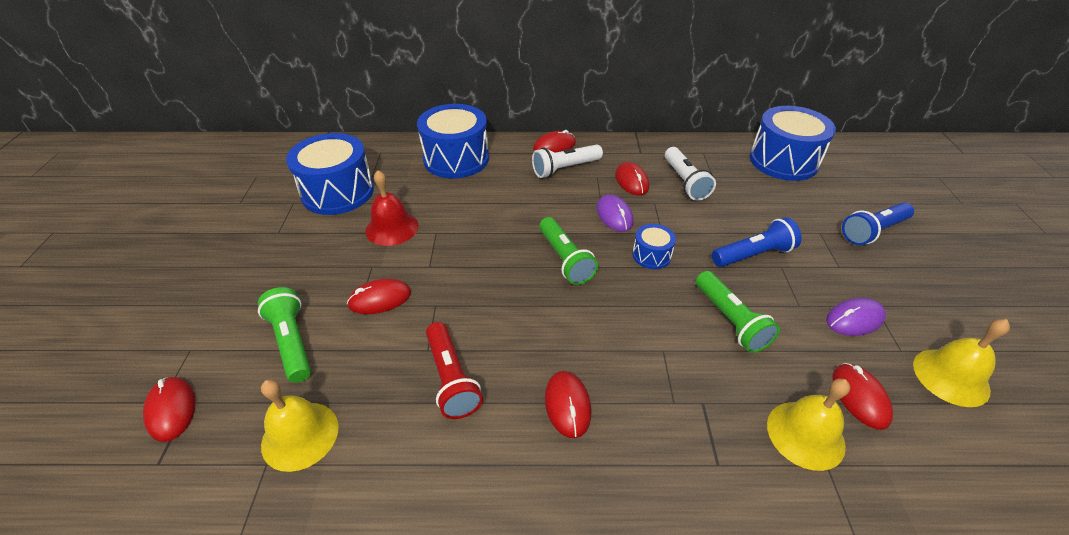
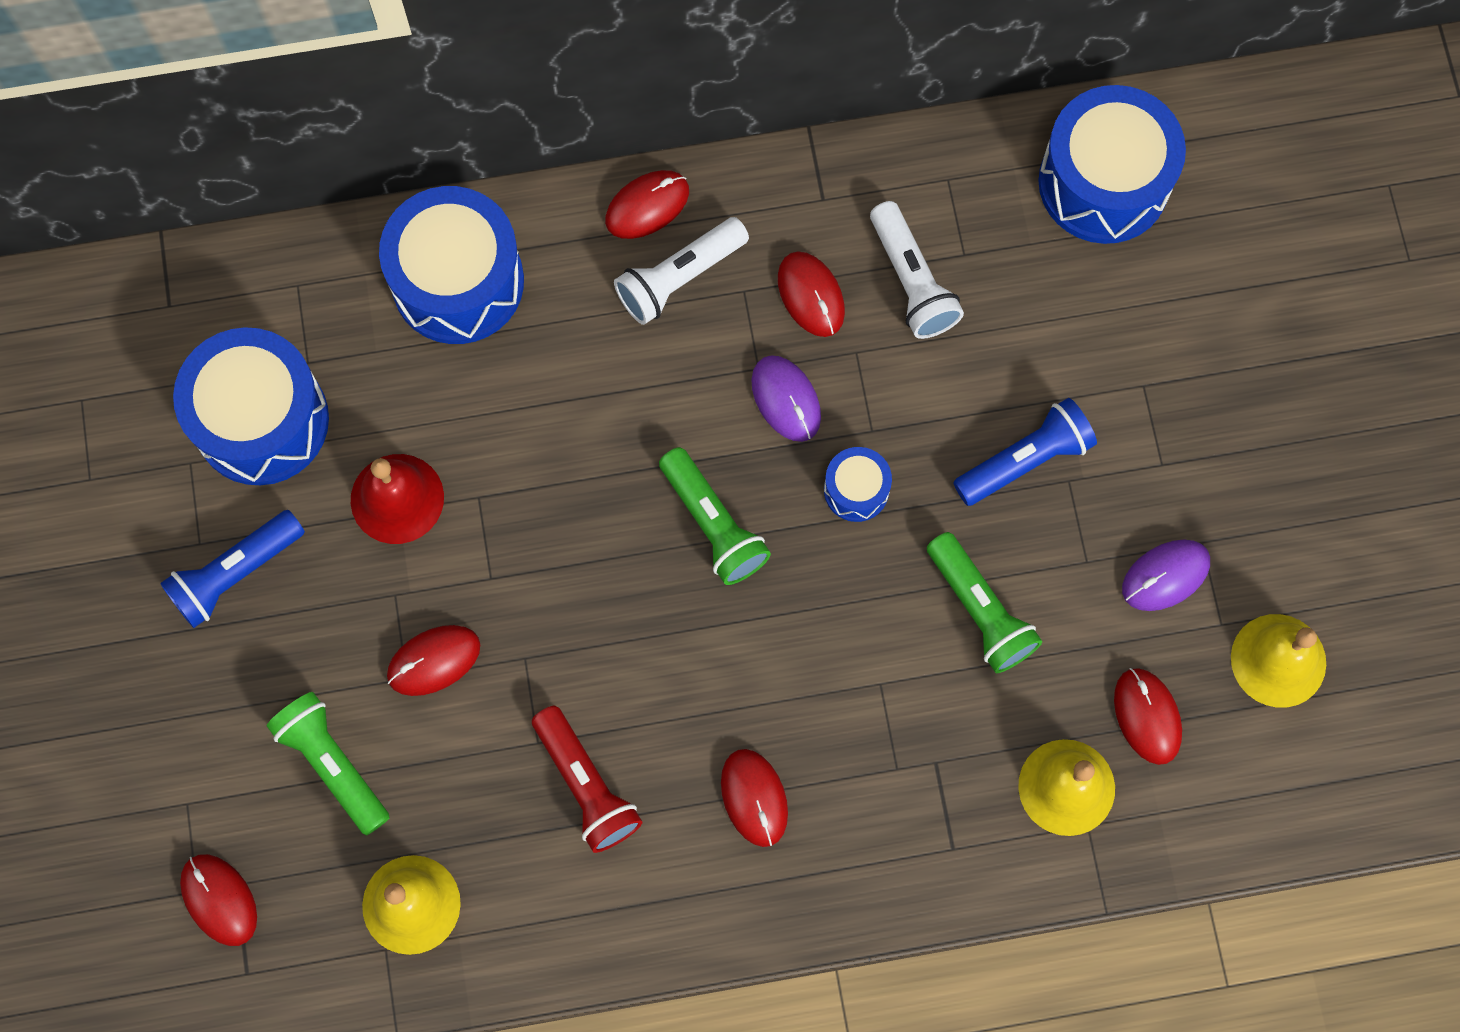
camera: 10 degrees left, 30 degrees up
(873, 231) = (1234, 366): blue flashlight -> blue flashlight (235, 573)

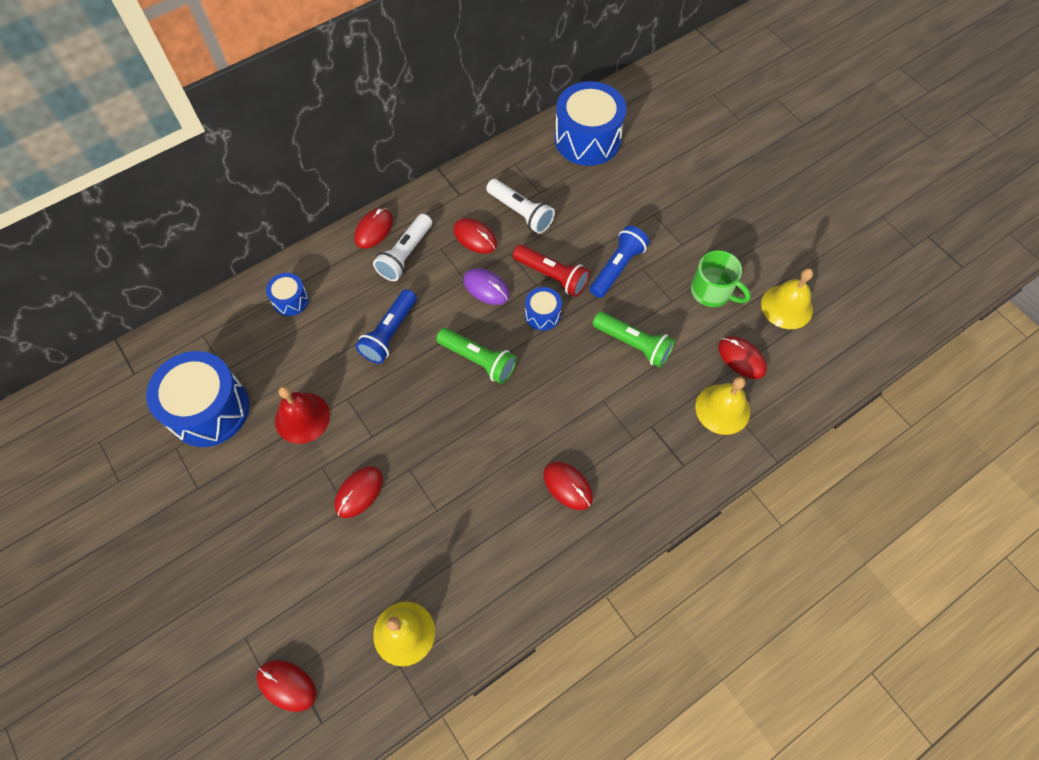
camera: 25 degrees left, 10 degrees down
(235, 573) = (225, 495): blue flashlight -> blue flashlight (390, 333)
(333, 765) = (324, 574): green flashlight -> none
(458, 281) = (290, 300): blue drum -> blue drum, size x0.48
(586, 785) = (474, 520): red flashlight -> red flashlight (551, 276)
(1165, 576) = (712, 291): purple mouse -> green mug

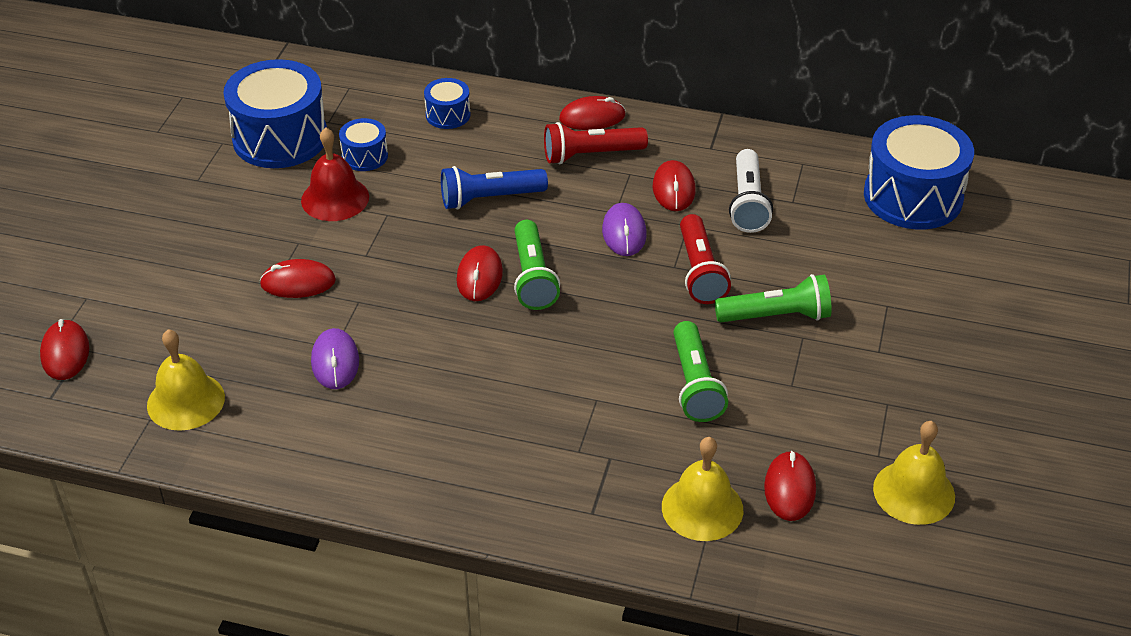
camera: 50 degrees right, 20 degrees down
(405, 254) = (591, 155): white flashlight -> red flashlight
(449, 518) = (335, 362): none -> purple mouse
(542, 314) = (644, 292): blue drum -> blue drum (365, 156)
(567, 486) = (463, 430): red mouse -> red mouse (479, 276)
(617, 268) = (776, 316): blue flashlight -> green flashlight
(712, 291) = (848, 413): green mug -> none

